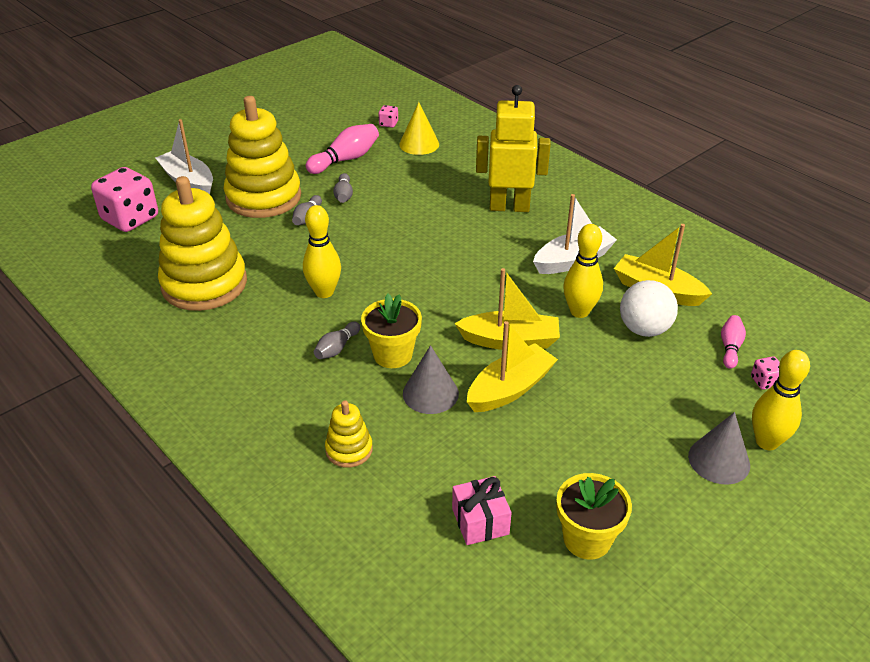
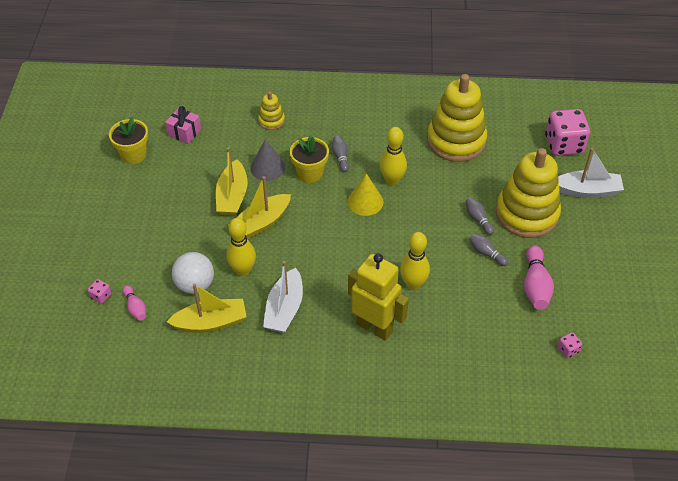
camera: 135 degrees right, 10 degrees up
(419, 144) = (514, 344): yellow cone -> yellow cone (365, 201)
(509, 207) = (374, 327): yellow robot -> yellow robot turned 105 degrees counterclockwise
(719, 460) = (98, 229): grey cone -> none
(766, 442) = (79, 257): yellow bowling pin -> yellow bowling pin (413, 284)

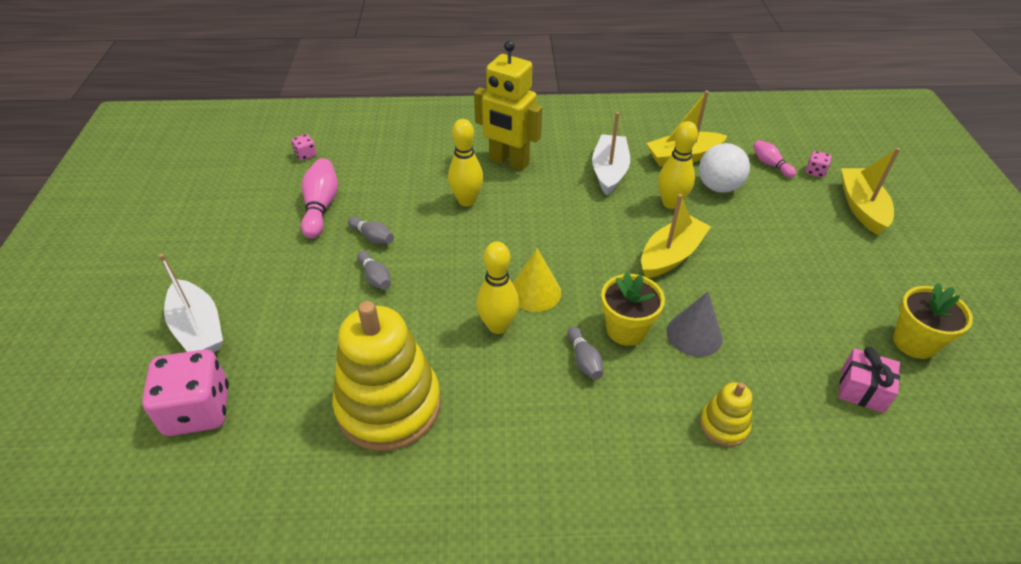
camera: 175 degrees right, 5 degrees down
(232, 196) = (726, 288): yellow boat -> yellow boat (861, 207)
(526, 214) = (304, 289): yellow stacking toy -> none
(587, 191) = (198, 328): white boat -> white boat turned 120 degrees counterclockwise

